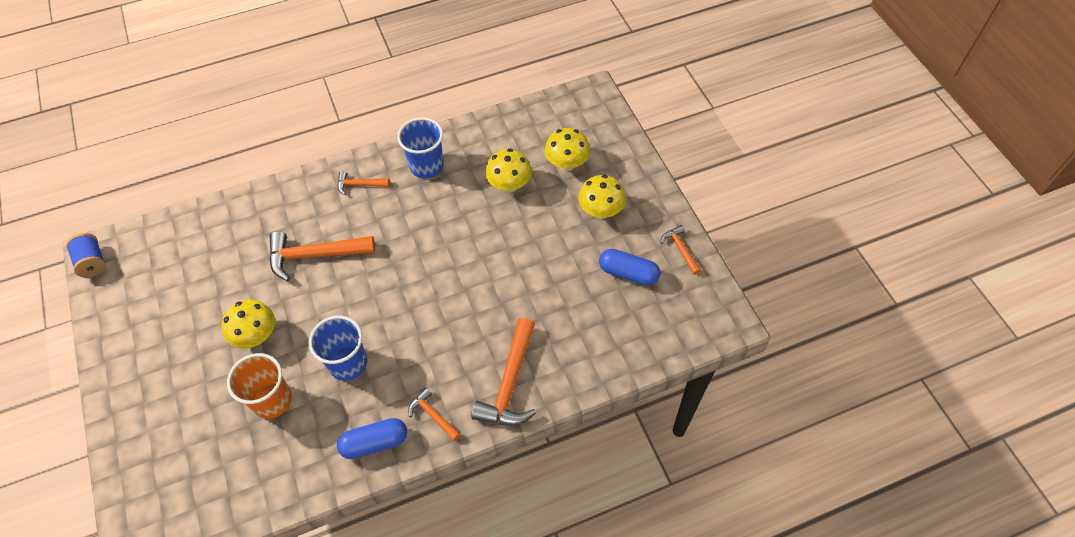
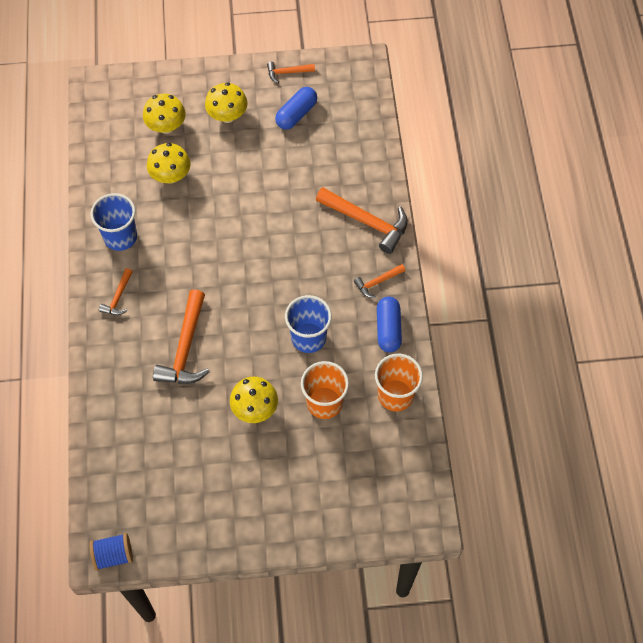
camera: 75 degrees left, 5 degrees up
(291, 472) = (395, 395): none -> orange cup

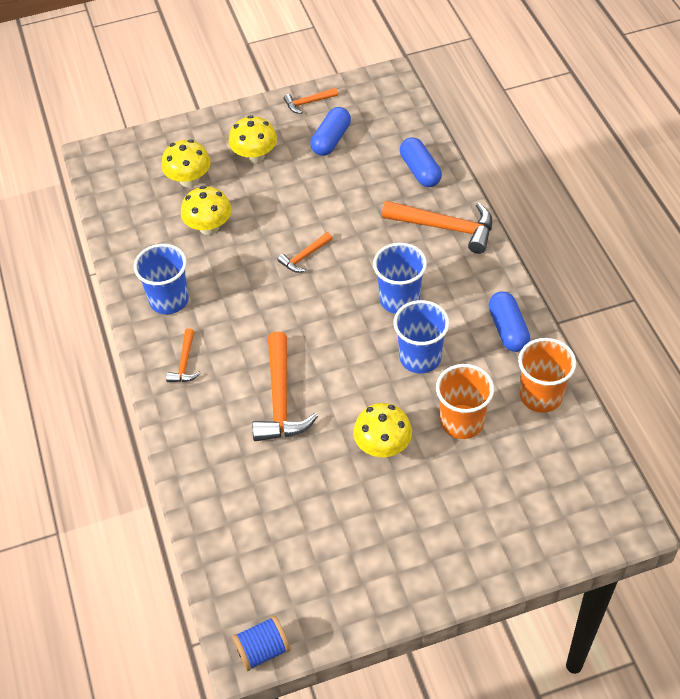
camera: 10 degrees left, 10 degrees down
(308, 280) = (399, 299): none -> blue cup
(362, 162) = (420, 171): none -> blue capsule
(377, 282) = (478, 285): orange hammer -> orange hammer (304, 257)

